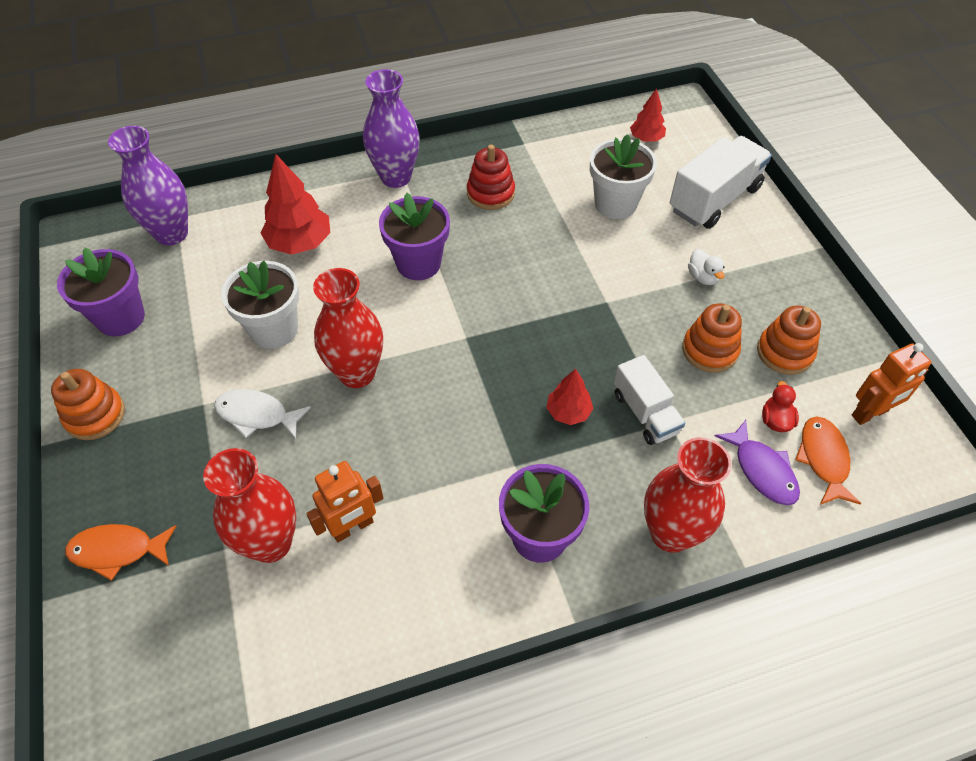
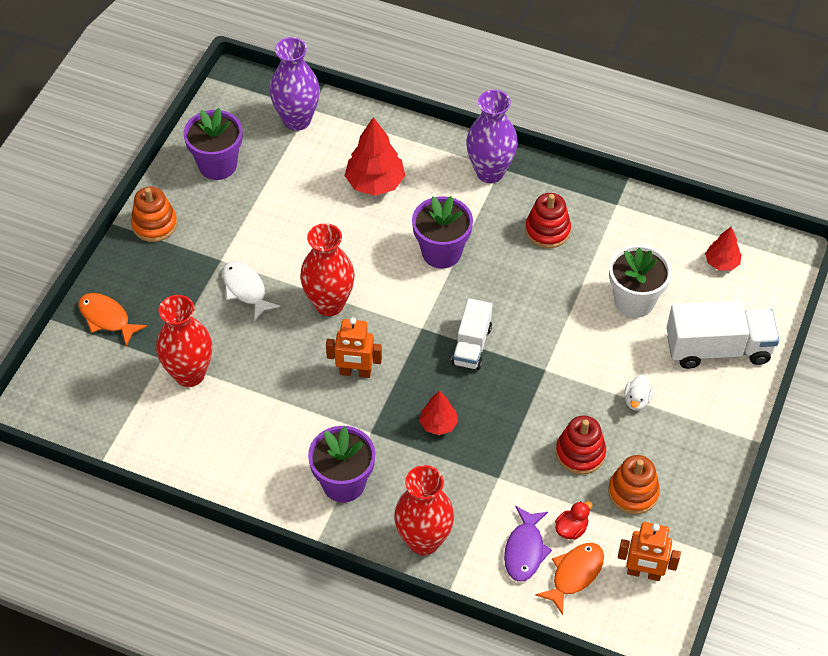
camera: 40 degrees right, 0 degrees up
(274, 329) = (304, 237): white flower pot -> none
(352, 527) = (242, 398): orange robot -> orange robot (355, 372)
(645, 413) = (488, 460): white truck -> white truck (472, 345)
(709, 350) = (580, 453): orange stacking toy -> red stacking toy

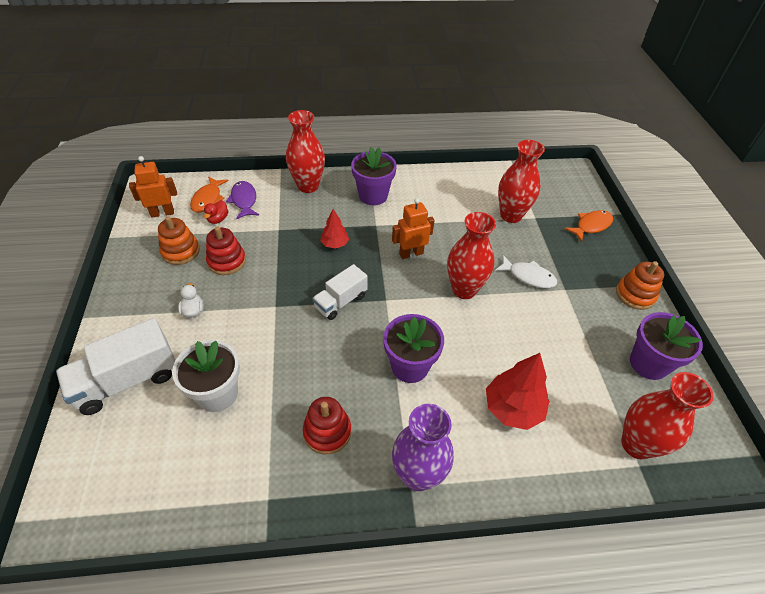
camera: 150 degrees right, 5 degrees down
(107, 318) = (591, 226): orange fish -> orange fish turned 45 degrees counterclockwise
(297, 120) = (636, 444): purple vase -> red vase
(472, 345) = (341, 302): white truck -> white truck turned 120 degrees counterclockwise
(721, 263) = (133, 476): red tree -> none

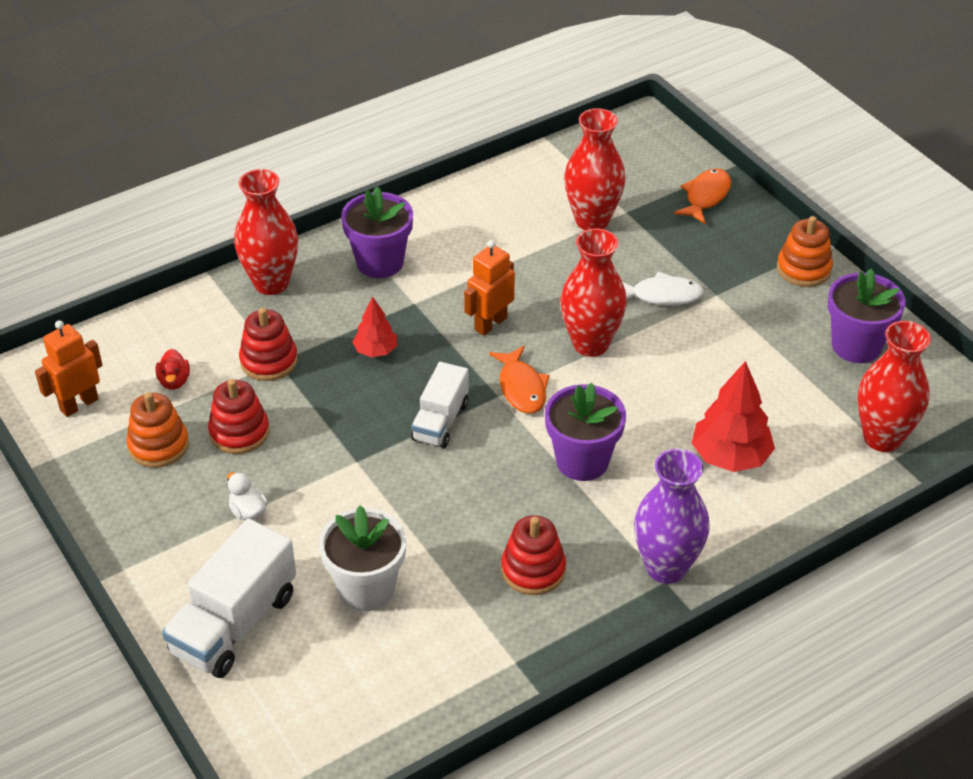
camera: 25 degrees left, 5 degrees down
(208, 199) = (132, 358): orange fish -> orange fish (521, 388)
(244, 200) = (190, 340): purple fish -> none
(274, 227) = (269, 361): none -> red stacking toy

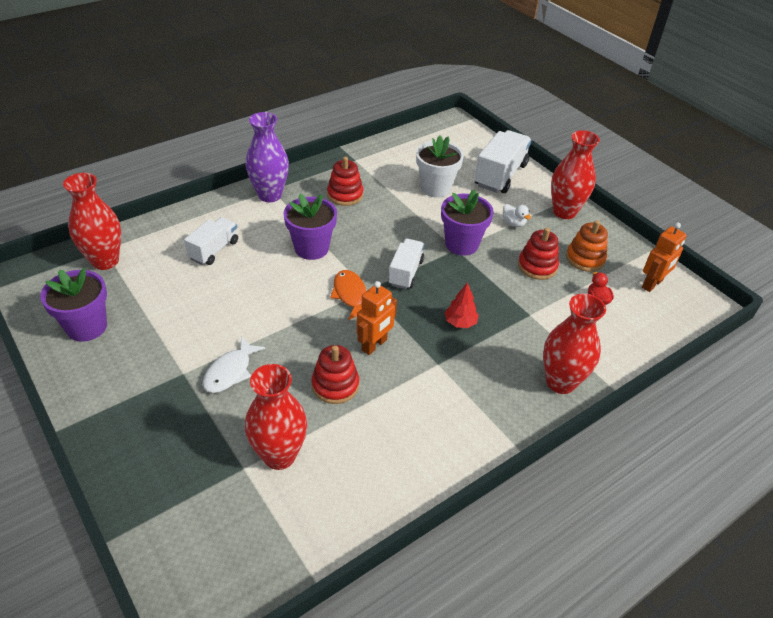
camera: 175 degrees right, 0 degrees up
(269, 361) = (536, 315): red stacking toy -> red stacking toy (335, 385)
(380, 262) = (474, 404): purple flower pot -> purple flower pot (461, 244)
(590, 344) = (296, 328): red vase -> red vase (564, 212)
(662, 295) = (230, 371): white fish -> white fish turned 60 degrees counterclockwise
(705, 196) = (156, 490): orange fish -> none
(730, 457) = (214, 250): red tree -> white truck
(803, 269) = (94, 400): orange stacking toy -> none

